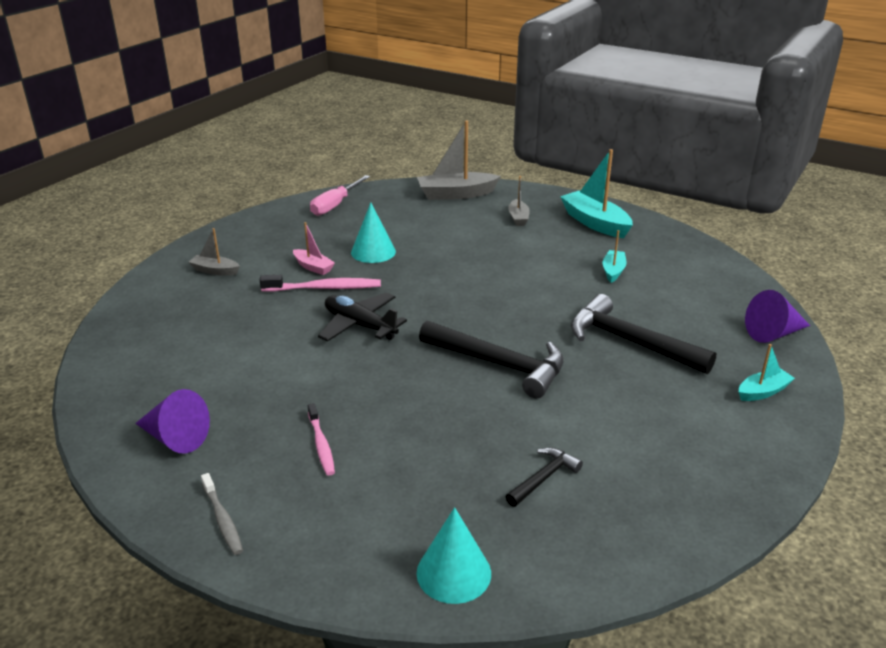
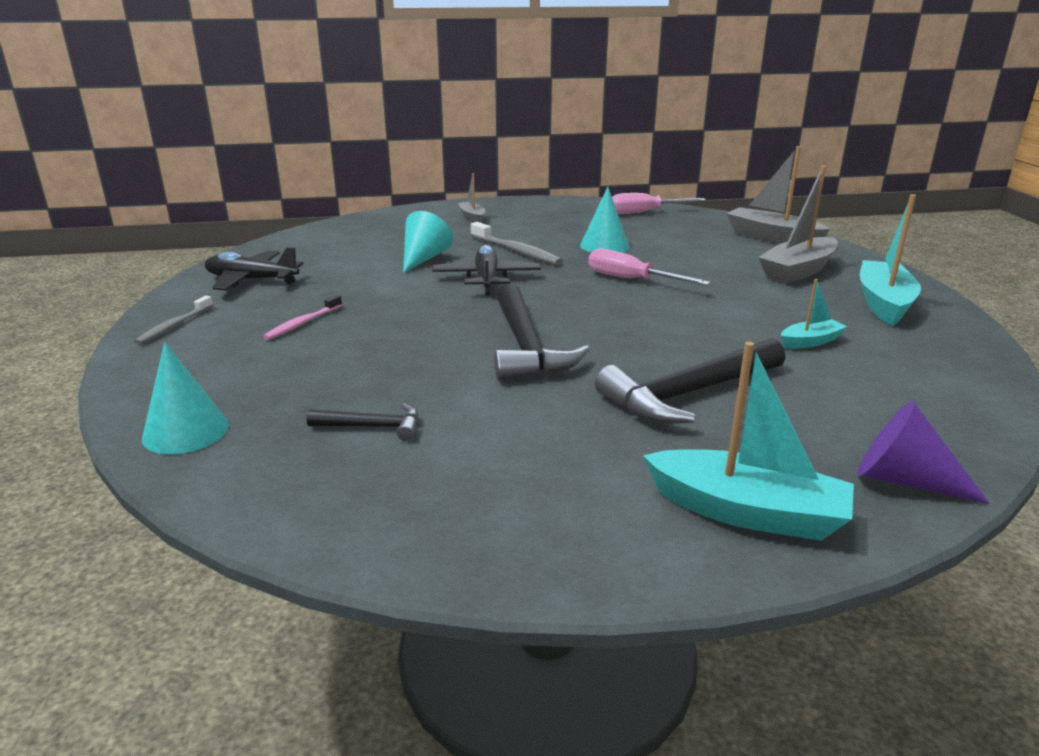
camera: 50 degrees right, 5 degrees down
(175, 438) = (251, 280): purple cone -> black plane
(271, 333) = (423, 259): none -> turquoise cone
(313, 267) = (538, 238): pink boat -> none
(324, 288) = (516, 251): pink toothbrush -> grey toothbrush
(448, 274) = (631, 280): none -> pink screwdriver
(518, 218) = (798, 271): grey boat -> grey boat, size x1.85
(629, 342) = (688, 394): black hammer -> black hammer turned 120 degrees counterclockwise
(763, 392) = (747, 512): turquoise boat -> turquoise boat, size x1.85

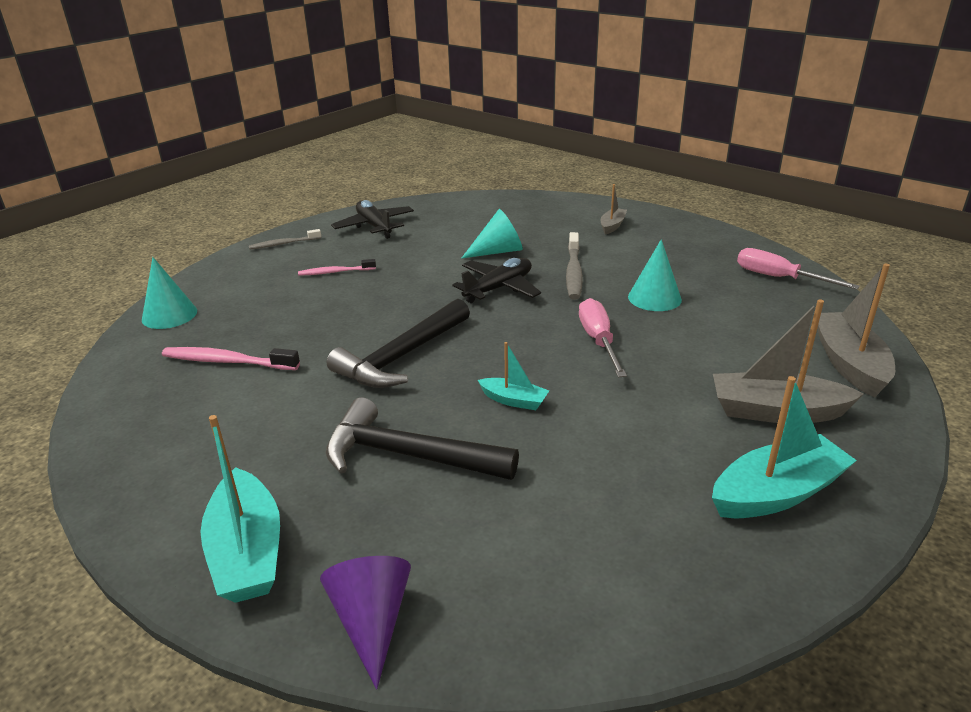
camera: 50 degrees right, 5 degrees up
(373, 427) = (227, 361): black hammer -> pink toothbrush
(810, 342) = (599, 479): turquoise boat -> turquoise boat (514, 400)

